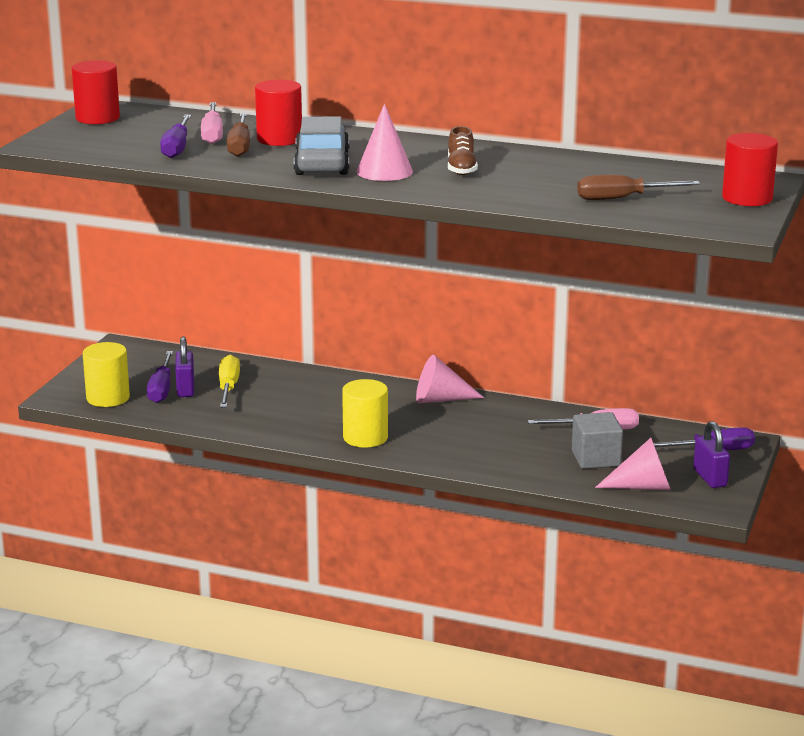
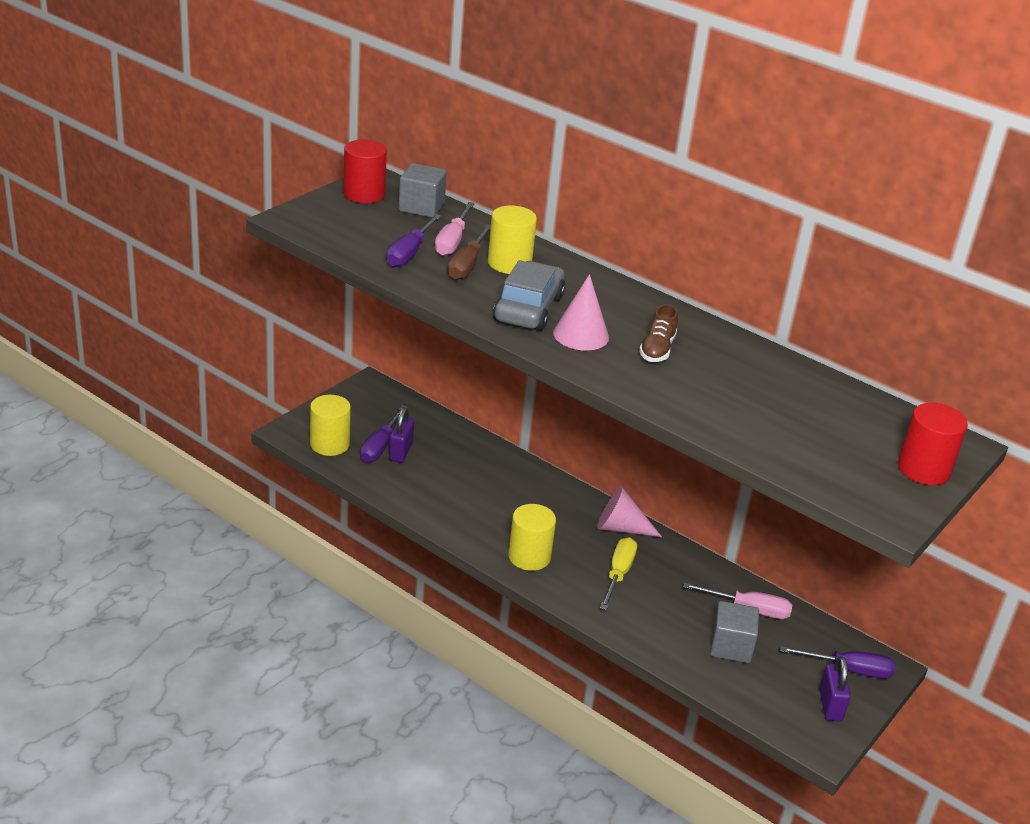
camera: 15 degrees right, 10 degrees up
(162, 117) = (421, 207): none -> grey cube
(228, 387) = (438, 460): yellow screwdriver -> yellow screwdriver (618, 574)
(279, 139) = (509, 263): red cylinder -> yellow cylinder
(622, 198) = (793, 436): brown screwdriver -> none
(643, 486) = (759, 697): pink cone -> none

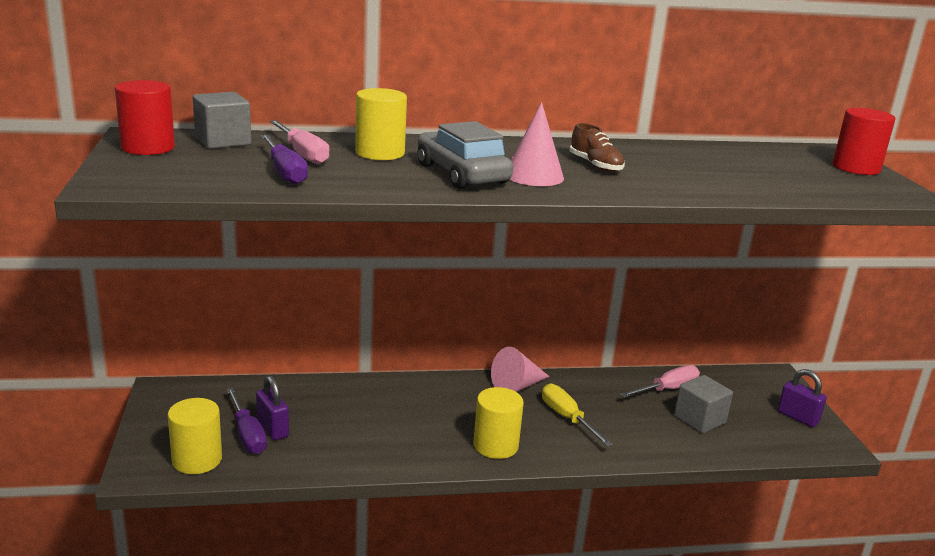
camera: 45 degrees left, 10 degrees down
(467, 265) = (351, 164): brown screwdriver -> none
(849, 669) = (767, 390): purple screwdriver -> none

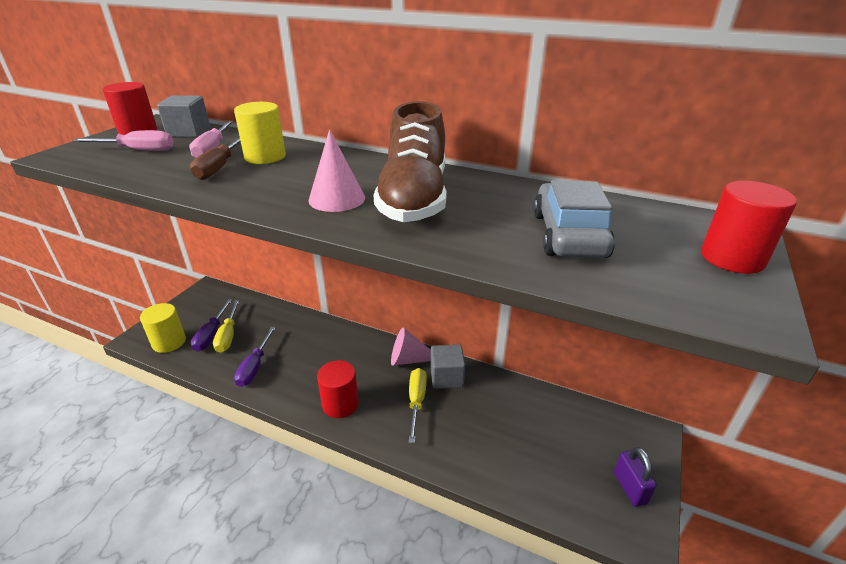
camera: 35 degrees right, 10 degrees up
(273, 428) = (228, 336): purple padlock -> yellow screwdriver
(285, 172) = (169, 163): purple screwdriver -> purple screwdriver (255, 367)
(356, 168) = (219, 167): none -> brown screwdriver
(461, 174) = (282, 186): grey car -> grey car (568, 235)
(495, 445) = (340, 404): yellow cylinder -> red cylinder
(595, 166) = (414, 198): brown shoe -> brown shoe, size x2.21
(667, 389) = (528, 407): pink screwdriver -> pink screwdriver (138, 150)
(699, 419) = (526, 448): grey cube -> grey cube (446, 377)

